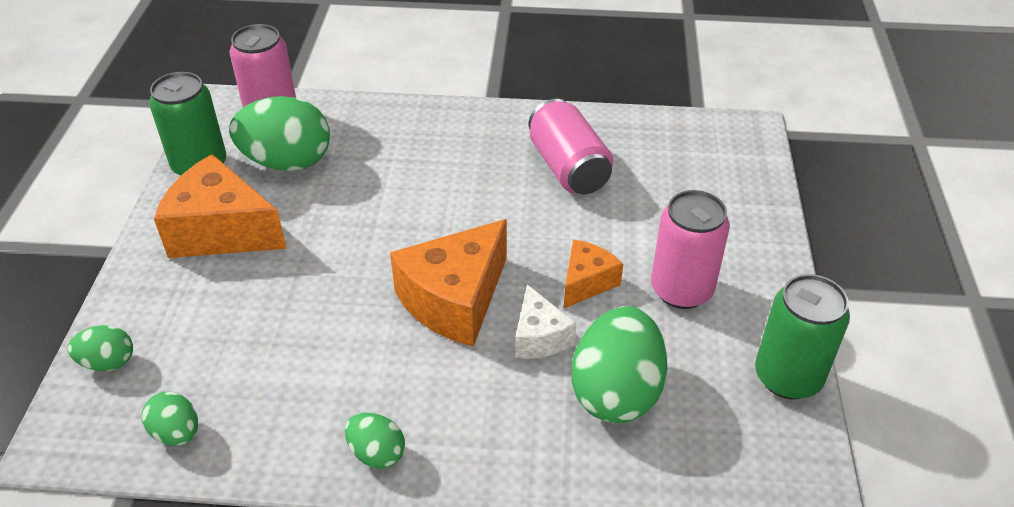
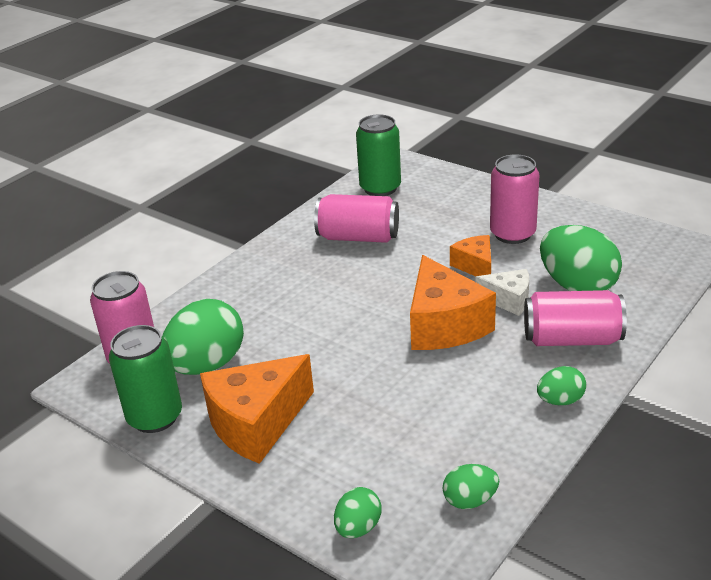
camera: 55 degrees left, 10 degrees down
(501, 424) = (572, 339): none -> pink can
(788, 377) = (609, 224): green can -> green can (380, 188)

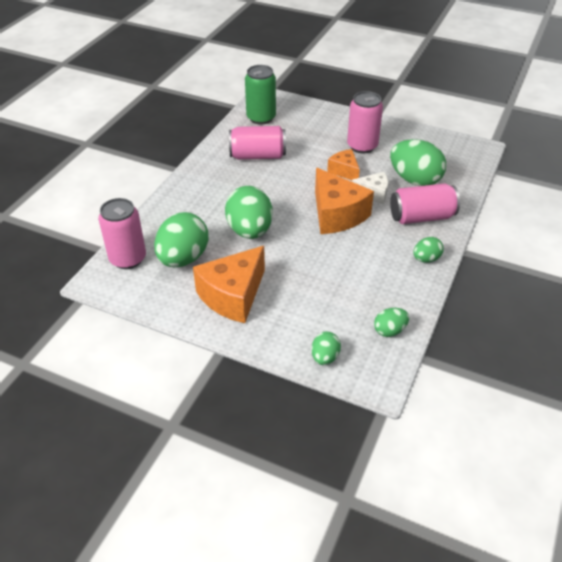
camera: 15 degrees left, 10 degrees up
(155, 417) = (160, 299): green can -> none
(312, 336) = (250, 231): none -> green egg

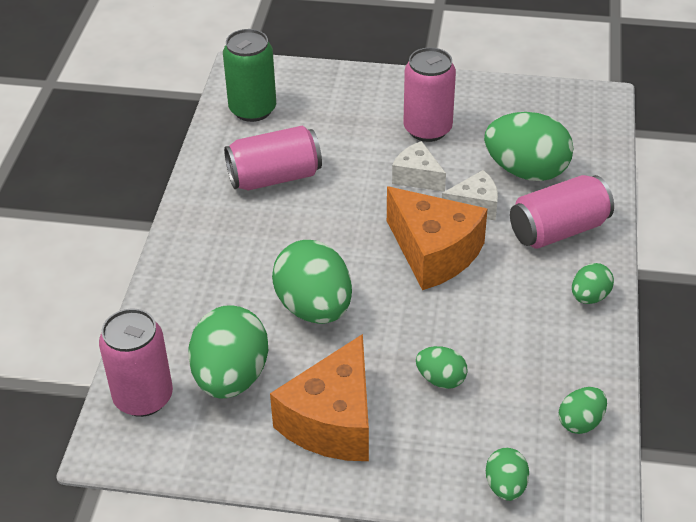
camera: 15 degrees left, 0 degrees up
(310, 286) = (441, 379): none -> green egg
(344, 171) = (417, 177): orange cheese -> white cheese

